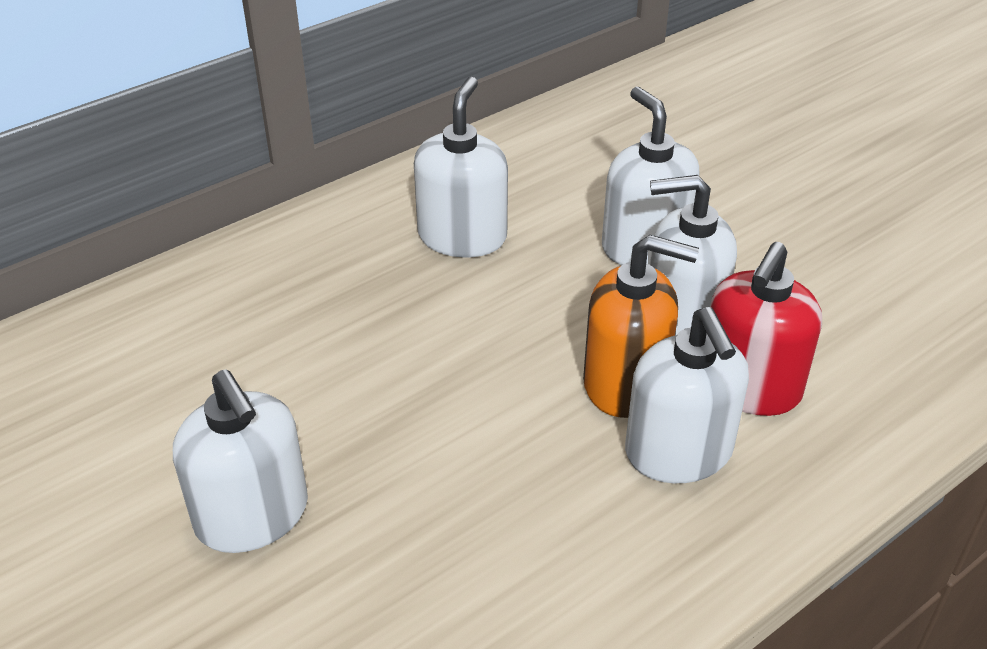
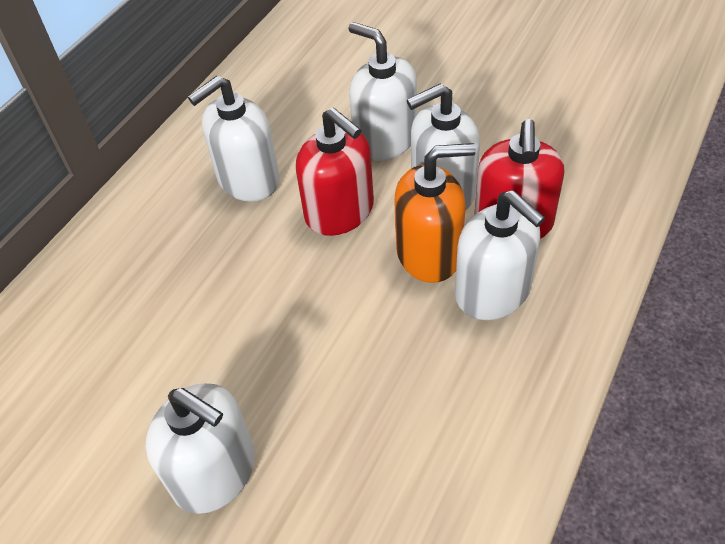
camera: 20 degrees left, 10 degrees up
(462, 236) = (248, 179): white soap dispenser -> white soap dispenser turned 120 degrees counterclockwise
(546, 304) = (340, 212): none -> red soap dispenser

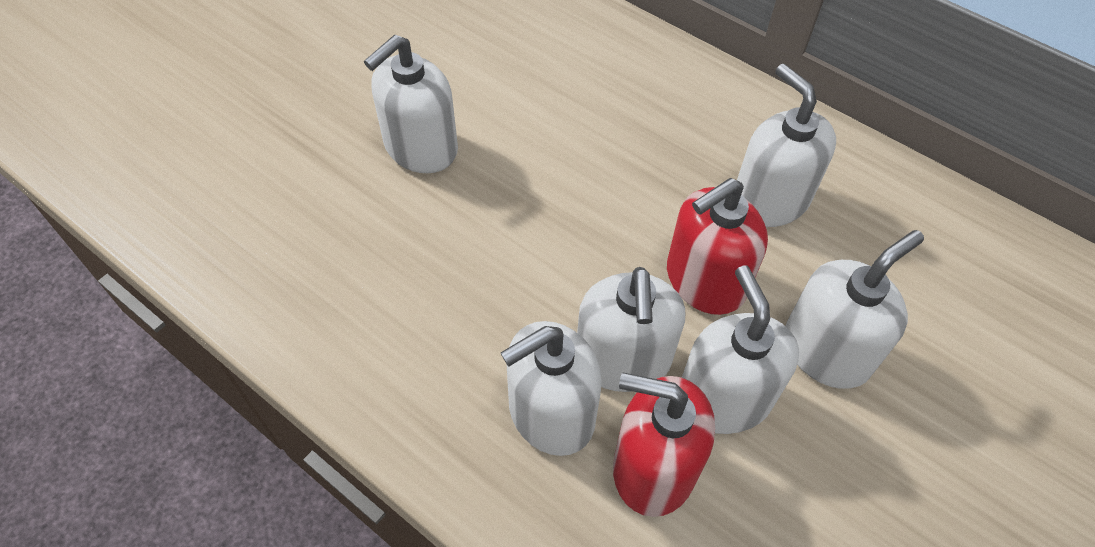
camera: 95 degrees right, 5 degrees up
(429, 253) = (623, 360): orange soap dispenser -> white soap dispenser

